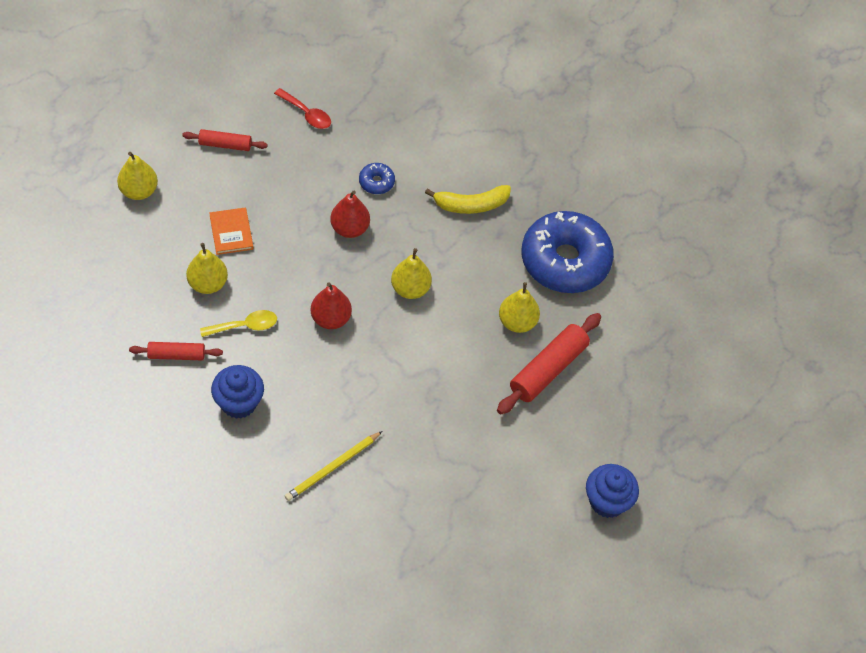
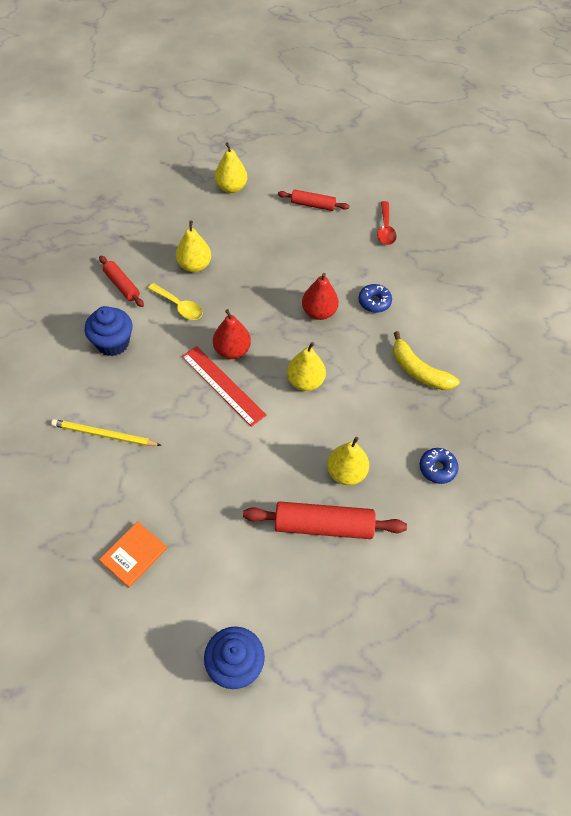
camera: 55 degrees right, 0 degrees up
(225, 145) = (313, 205): red rolling pin -> red rolling pin turned 45 degrees counterclockwise
(231, 232) = (247, 251): orange book -> orange book (134, 555)
(360, 349) = (223, 385): none -> red ruler
(565, 261) = (437, 468): blue donut -> blue donut, size x0.40

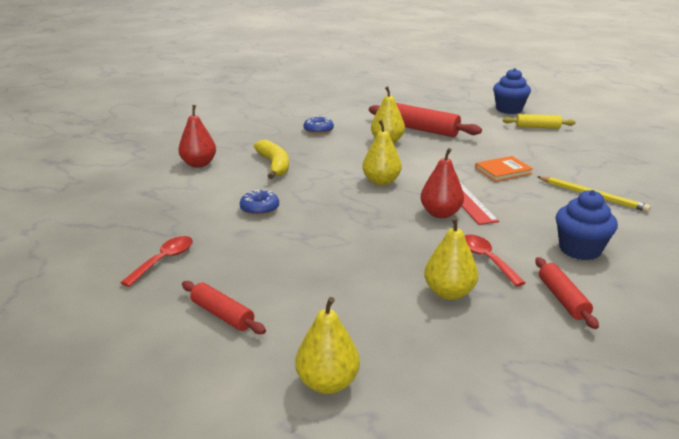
camera: 150 degrees left, 30 degrees down
(134, 555) = (569, 146): orange book -> orange book (503, 171)
(179, 306) = (486, 259): yellow spoon -> red spoon
(181, 605) = (537, 127): none -> yellow rolling pin
(319, 312) = (325, 216): red pear -> red pear (199, 164)

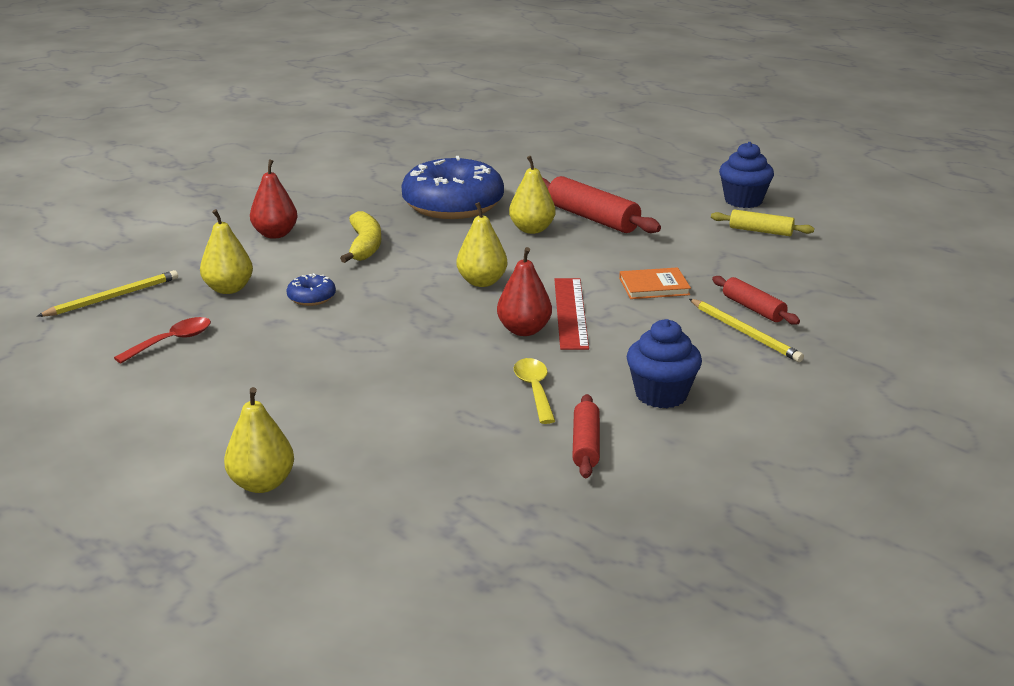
camera: 15 degrees right, 0 degrees up
(90, 229) = (113, 297): none -> yellow pencil
(222, 315) = (199, 405): red rolling pin -> red rolling pin (753, 308)
(318, 130) = (453, 205): blue donut -> blue donut, size x2.48
(449, 293) = (458, 419): yellow pear -> yellow pear (229, 289)
(486, 259) = (534, 390): red spoon -> yellow spoon

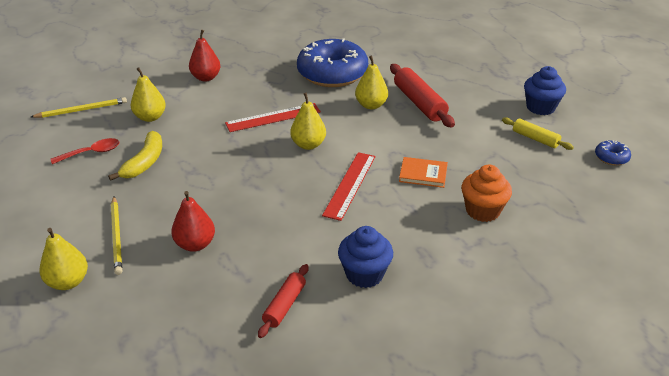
camera: 20 degrees right, 10 degrees up
(311, 297) = (194, 135): blue donut -> blue donut (611, 157)
(364, 246) = (253, 98): yellow banana -> yellow banana (144, 162)
(410, 262) = (273, 117): none -> red ruler
(524, 330) = (309, 193): red pear -> red pear (195, 244)
(534, 390) = (282, 248): yellow spoon -> none
(745, 333) = (461, 232): yellow pencil -> yellow pencil (117, 236)
(753, 308) = (482, 210): red rolling pin -> orange cupcake

